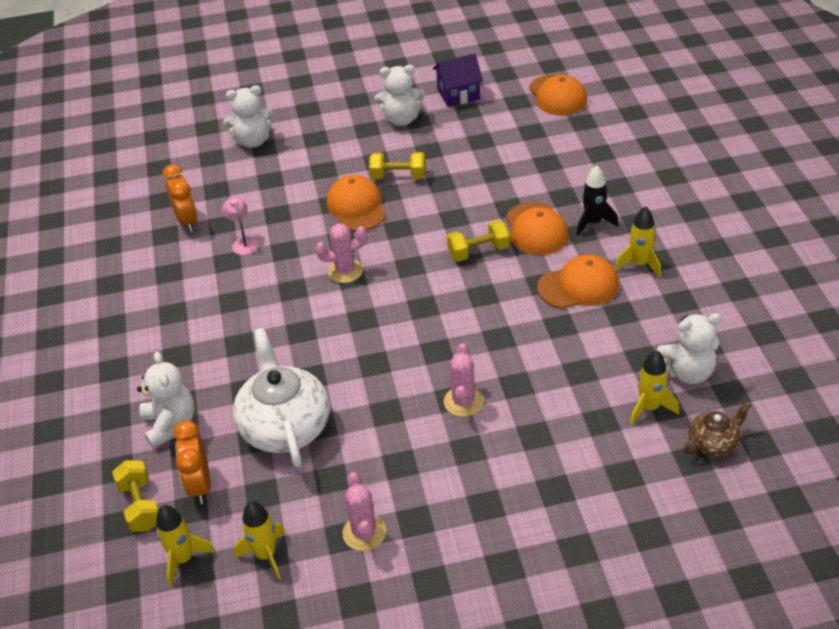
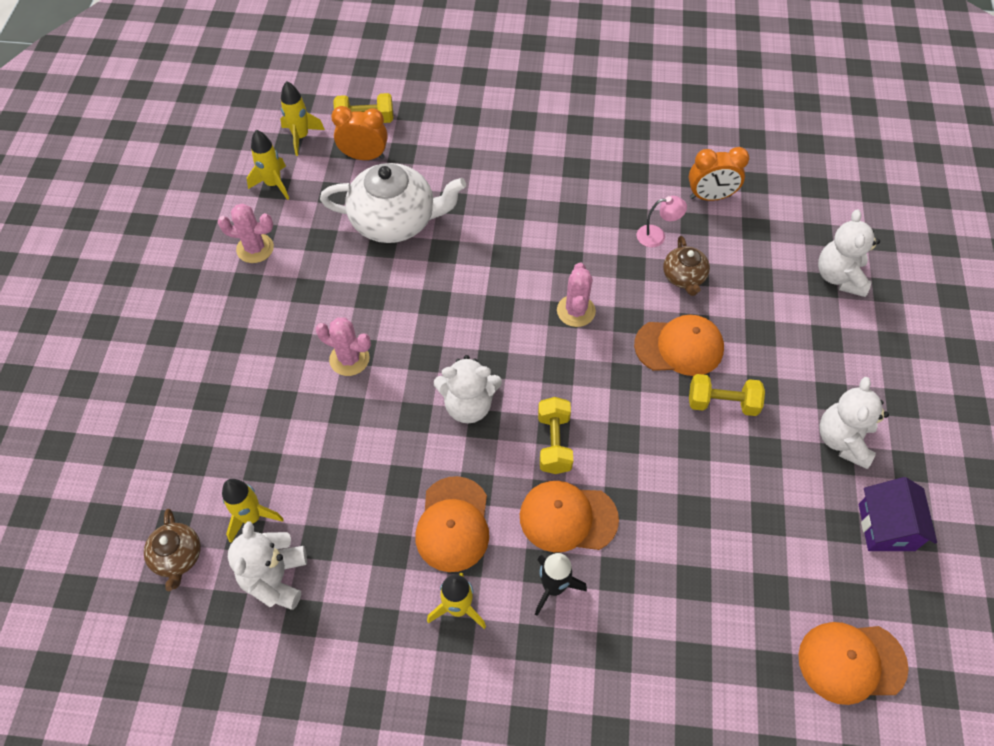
camera: 105 degrees right, 15 degrees up
(170, 424) = (439, 147): white teddy bear -> white teddy bear (468, 405)
(284, 218) = (684, 277): none -> brown teapot
(398, 176) = (722, 403): yellow dumbbell -> yellow dumbbell turned 75 degrees clockwise

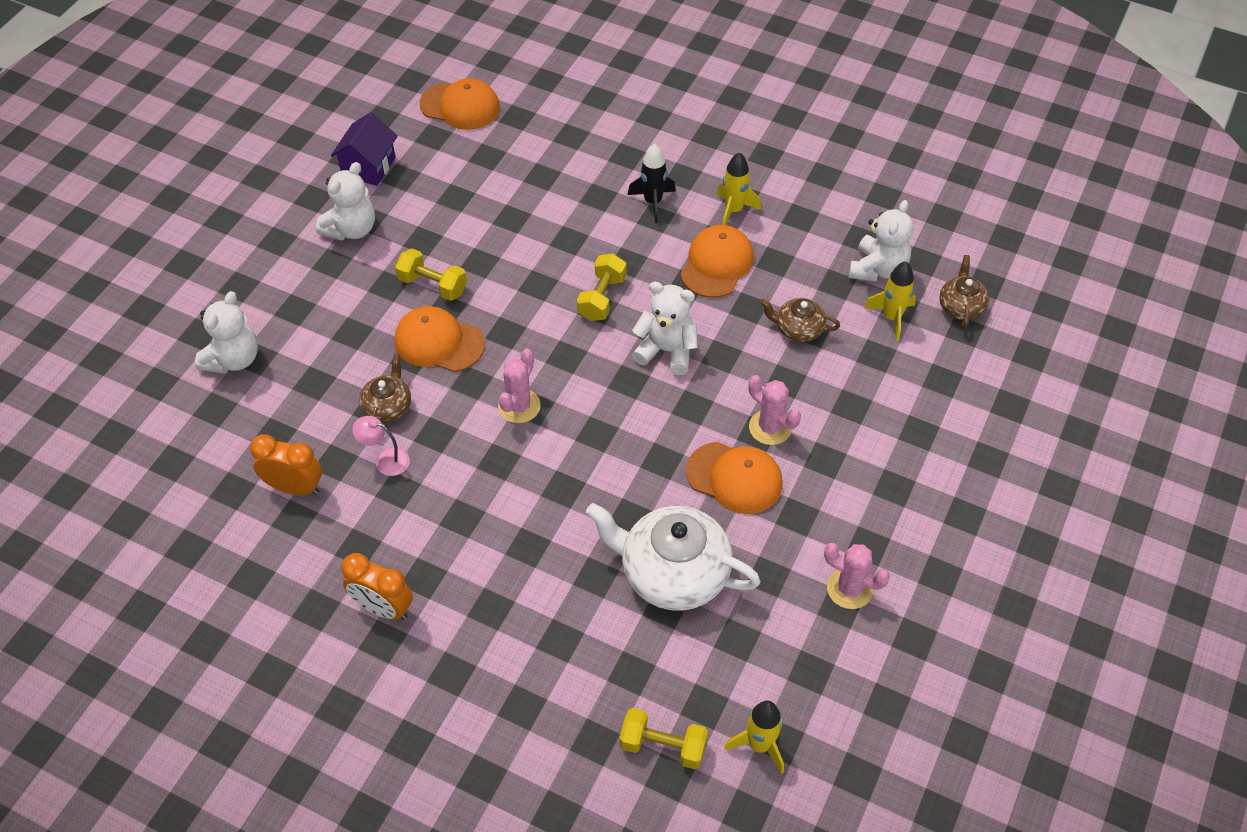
camera: 160 degrees left, 5 degrees down
(273, 184) = (811, 676): yellow rocket -> none
(347, 470) = (798, 329): none -> brown teapot
(364, 156) = (682, 682): orange clock -> orange clock (383, 608)
(568, 518) = (618, 242): orange cap -> orange cap (734, 478)

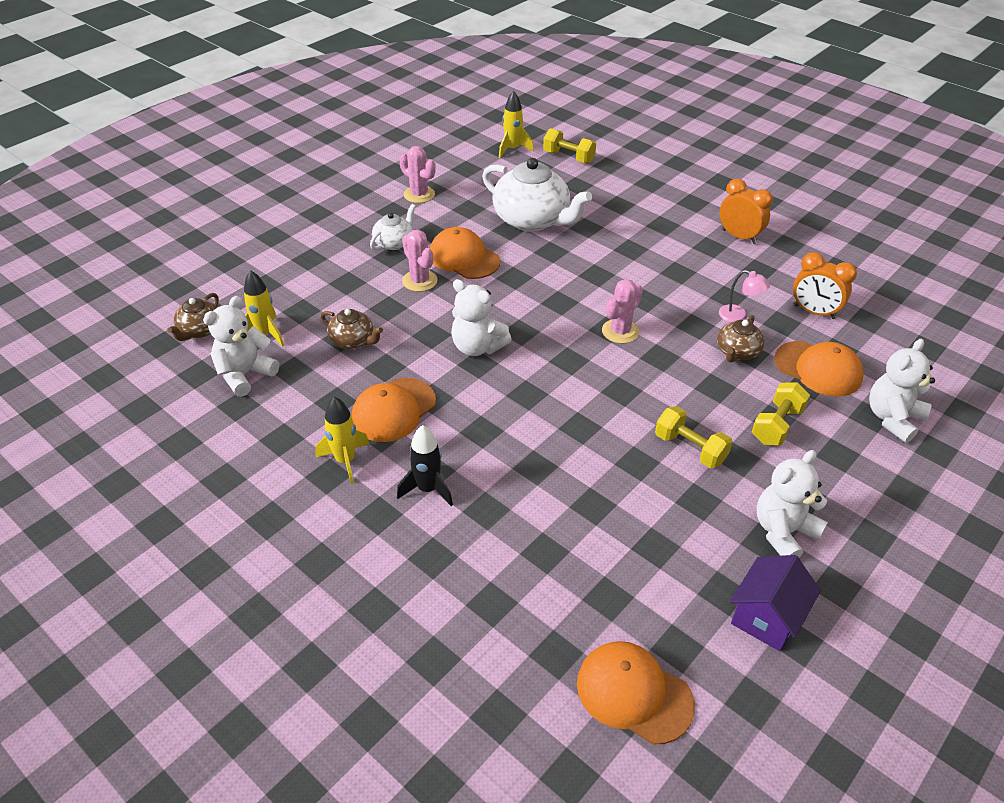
camera: 165 degrees left, 10 degrees down
(439, 342) = (687, 394): orange cap -> orange cap (818, 369)
(602, 298) = (520, 402): yellow dumbbell -> yellow dumbbell (777, 425)
(833, 484) = (394, 242): none -> white teapot

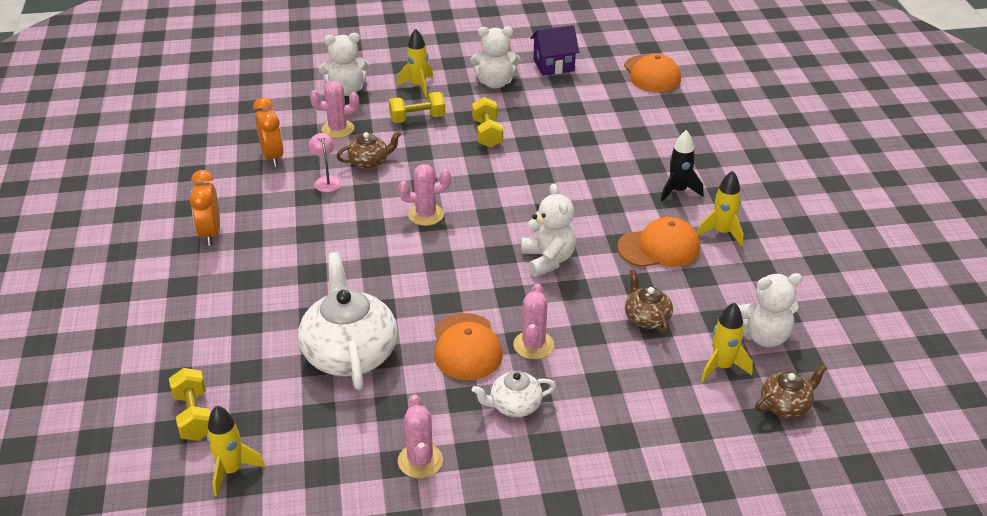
camera: 140 degrees left, 5 degrees down
(818, 369) = (338, 129): orange cap -> pink cactus
(844, 471) = (418, 86): none -> yellow rocket

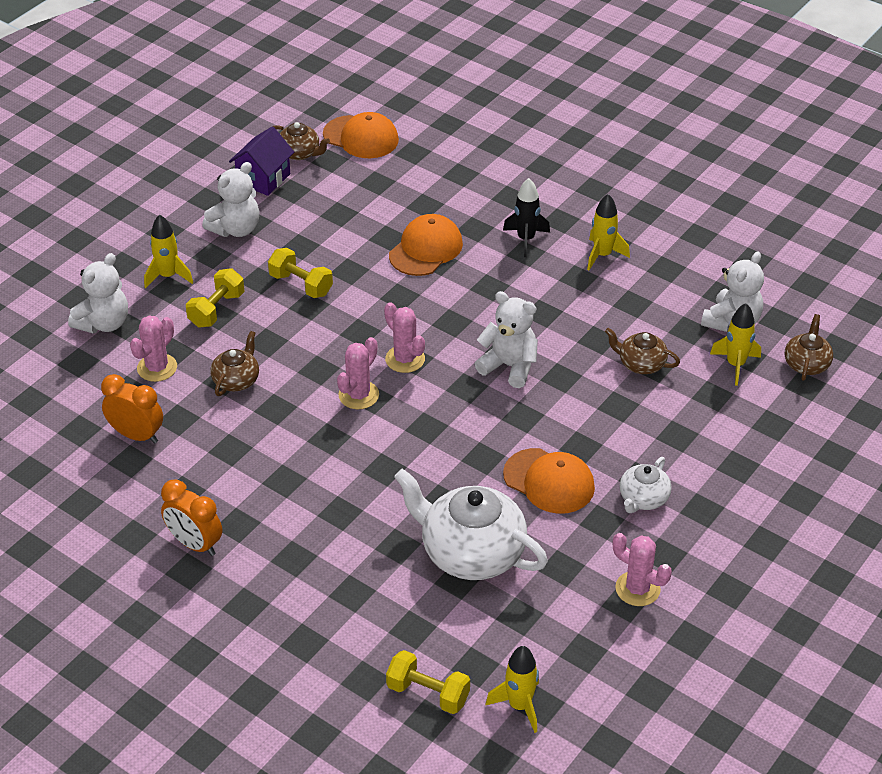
camera: 45 degrees left, 5 degrees up
(326, 180) = (224, 423): pink lamp -> none
(533, 345) = (593, 443): pink cactus -> pink cactus (405, 359)
(598, 63) = (300, 153): none -> brown teapot
(659, 247) = (575, 299): orange cap -> orange cap (425, 249)

